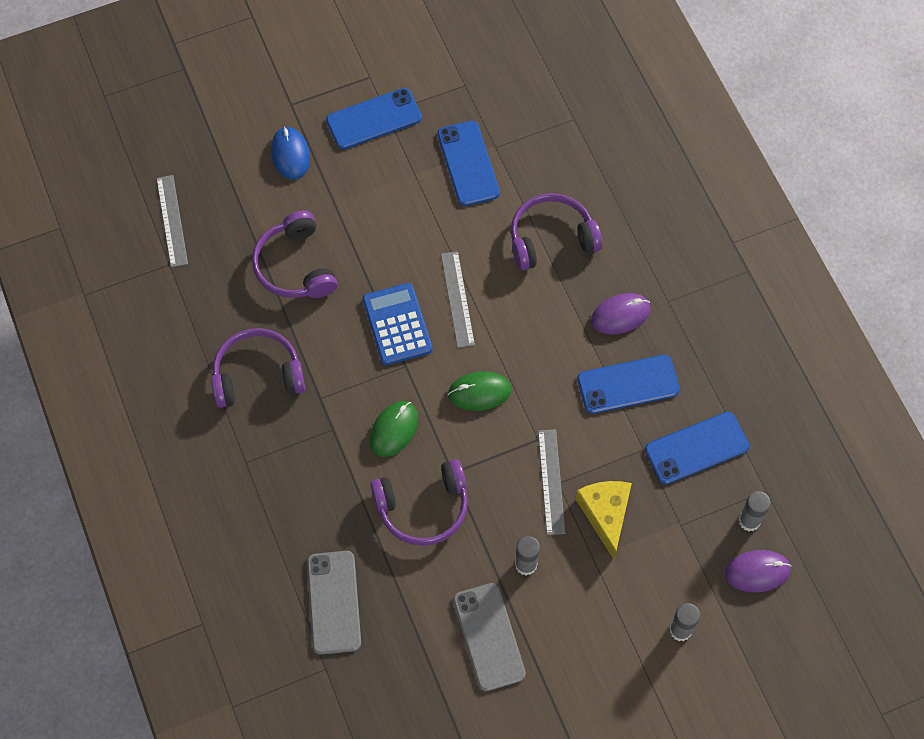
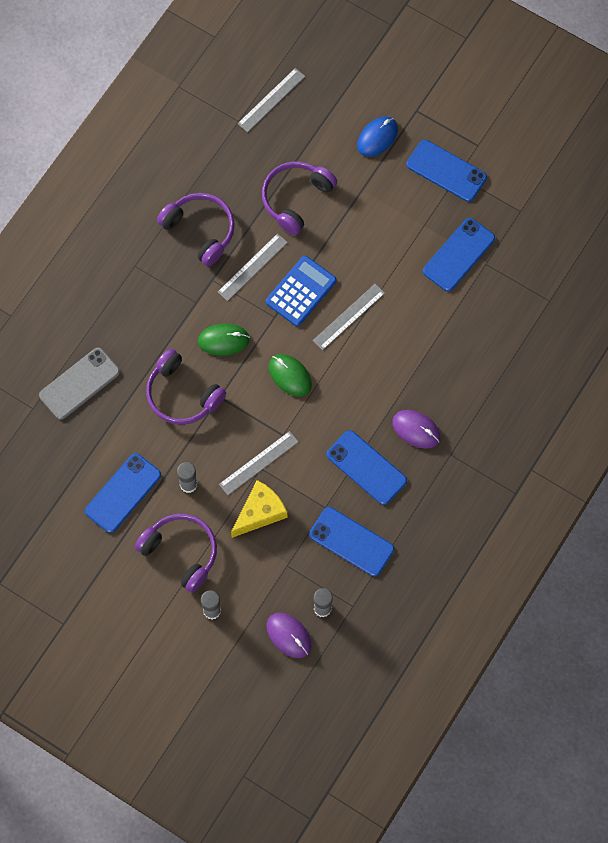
camera: 55 degrees right, 5 degrees up
(336, 352) = (252, 267): none -> grey ruler
(489, 637) = (123, 493): grey phone -> blue phone
(551, 238) = (441, 347): purple headphones -> purple headphones (181, 552)

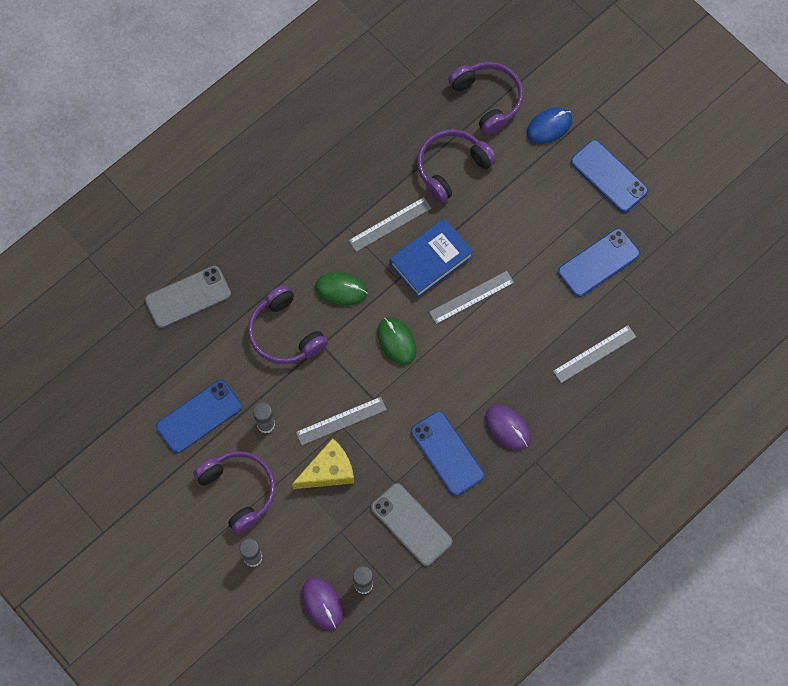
camera: 15 degrees right, 0 degrees up
(200, 230) = (349, 175): purple headphones -> purple headphones (488, 99)
(271, 100) = (454, 64): grey ruler -> grey ruler (594, 354)
(301, 291) = (431, 260): blue calculator -> blue book
(351, 542) = (411, 524): blue phone -> grey phone

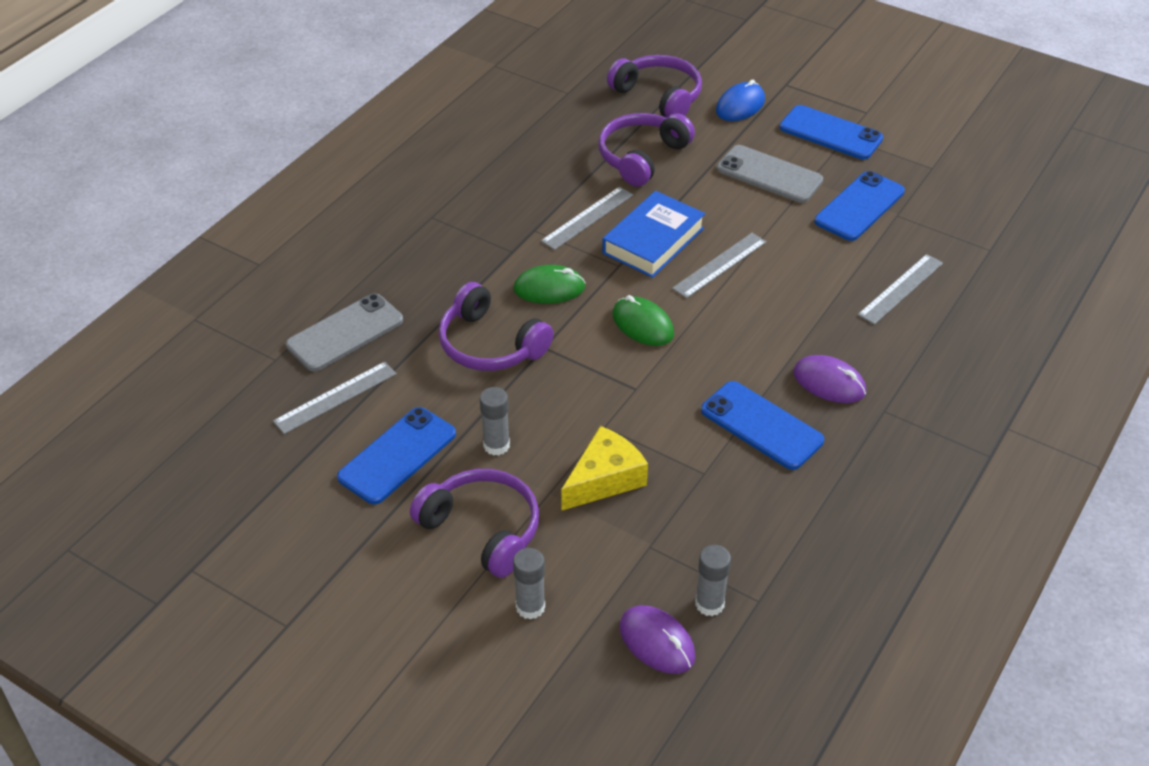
camera: 15 degrees left, 25 degrees down
(341, 421) = (601, 420): grey ruler -> grey ruler (335, 397)
(411, 524) = (748, 515): grey phone -> grey phone (769, 175)

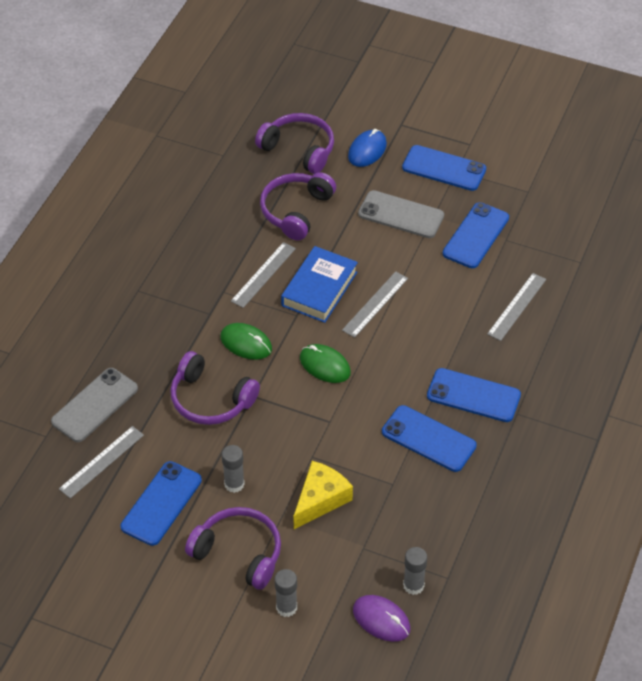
camera: 10 degrees left, 5 degrees up
(549, 288) = (246, 343): green mouse -> green mouse turned 45 degrees clockwise
(829, 382) = (473, 396): purple mouse -> blue phone

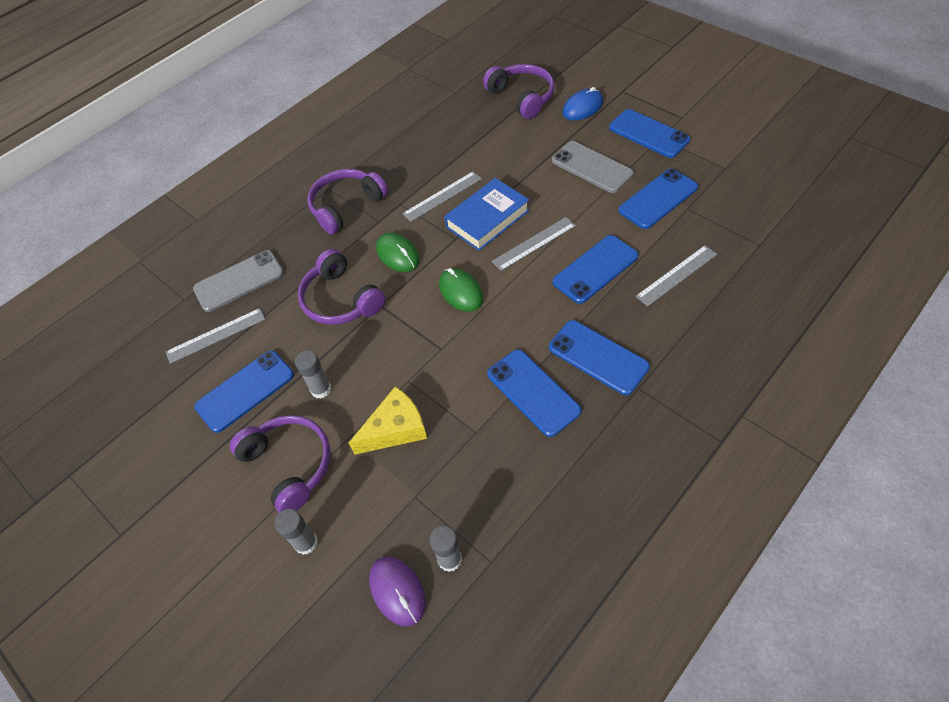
camera: 25 degrees right, 5 degrees up
(296, 211) = (496, 147): purple headphones -> purple headphones (346, 206)
(442, 317) = (595, 269): none -> blue phone

